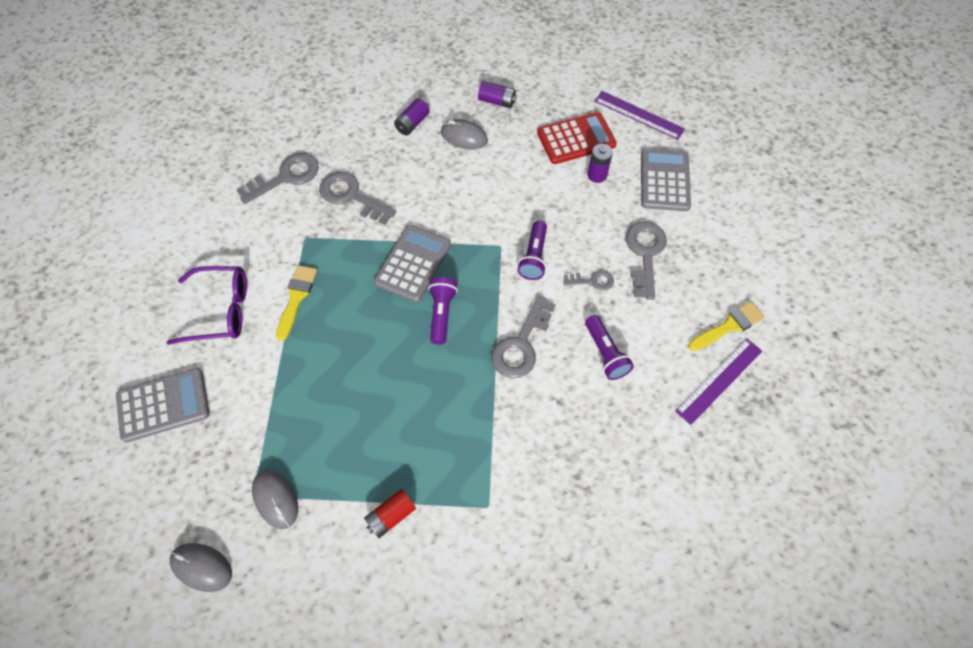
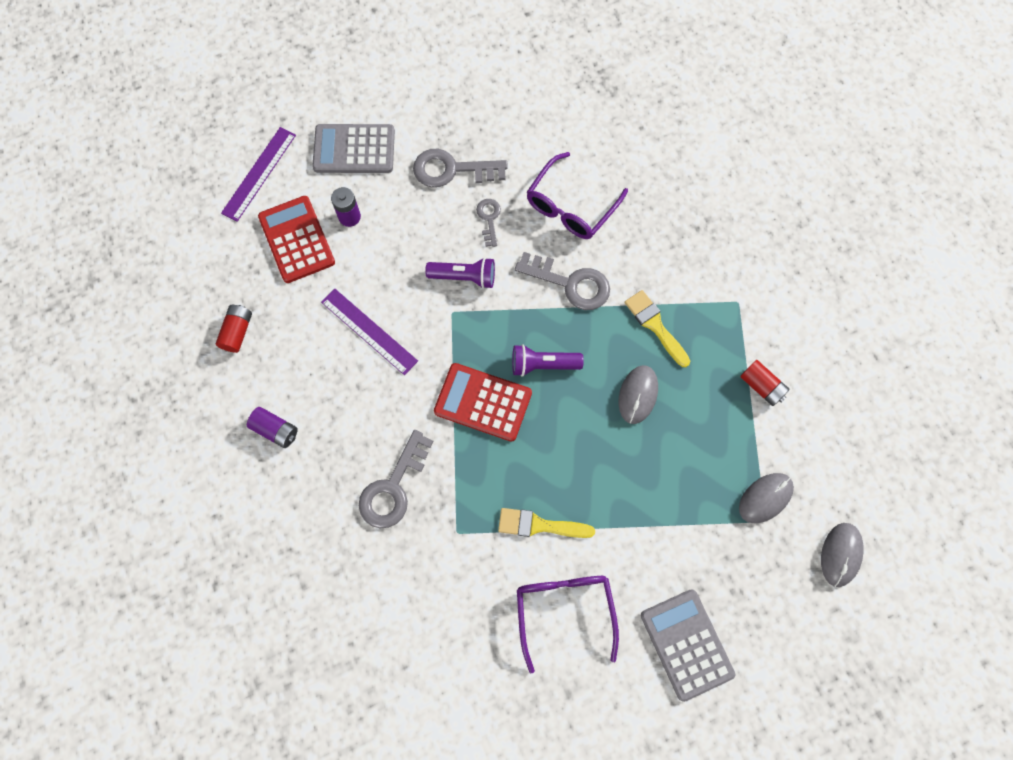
camera: 95 degrees left, 10 degrees up
(286, 177) = (367, 576): grey key -> none
(413, 263) = (483, 402): grey calculator -> red calculator
(464, 137) = (296, 365): grey mouse -> grey mouse (638, 395)
(497, 101) = (237, 332): purple battery -> red battery
(605, 353) = (571, 206): purple flashlight -> purple glasses
(719, 380) = (587, 110): purple ruler -> purple ruler (369, 331)
(728, 326) = (529, 99): yellow brush -> yellow brush (655, 325)

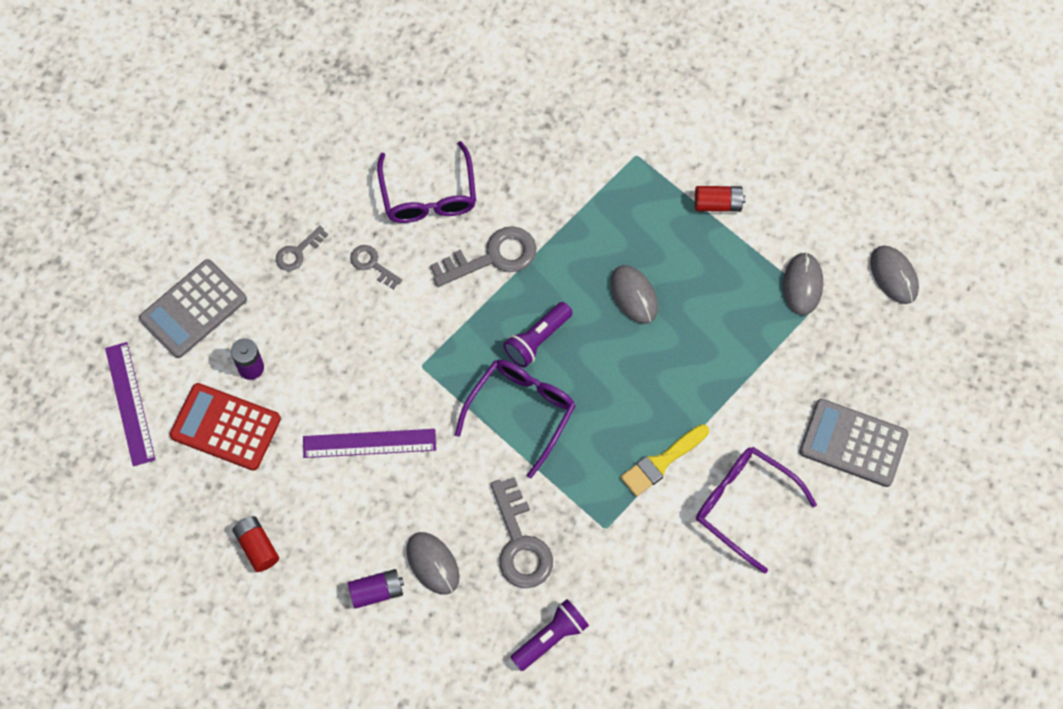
camera: 45 degrees left, 5 degrees down
(326, 446) = (433, 563): none -> grey mouse
(452, 170) = (298, 252): grey key -> grey key, size x0.55
(464, 277) = (401, 329): purple flashlight -> purple flashlight (550, 638)
(483, 402) = (521, 412): red calculator -> purple glasses
(655, 325) = (592, 230): yellow brush -> none

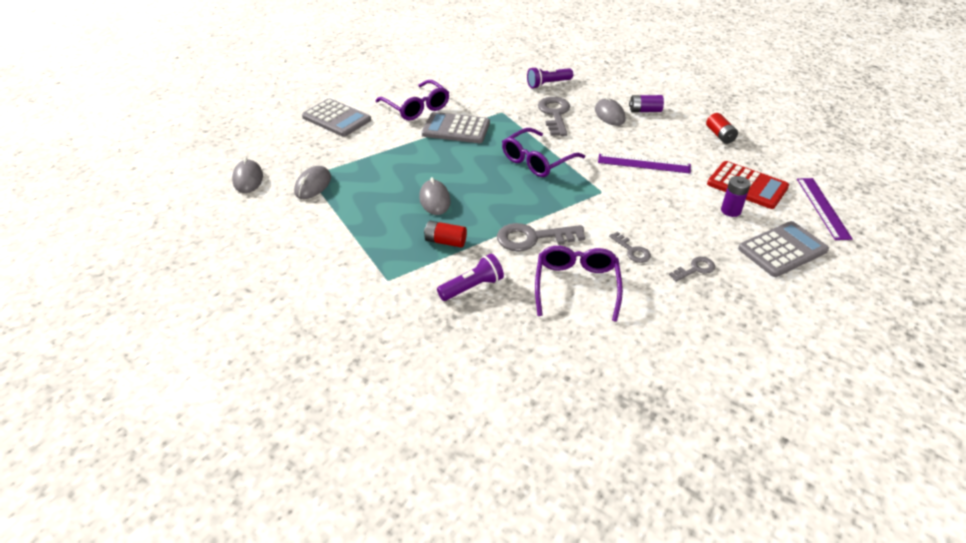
camera: 165 degrees left, 25 degrees down
(537, 339) = (514, 190): purple flashlight -> purple flashlight (472, 287)
(661, 462) = (456, 129): yellow brush -> grey calculator
(718, 204) = (342, 237): red battery -> red battery (445, 241)

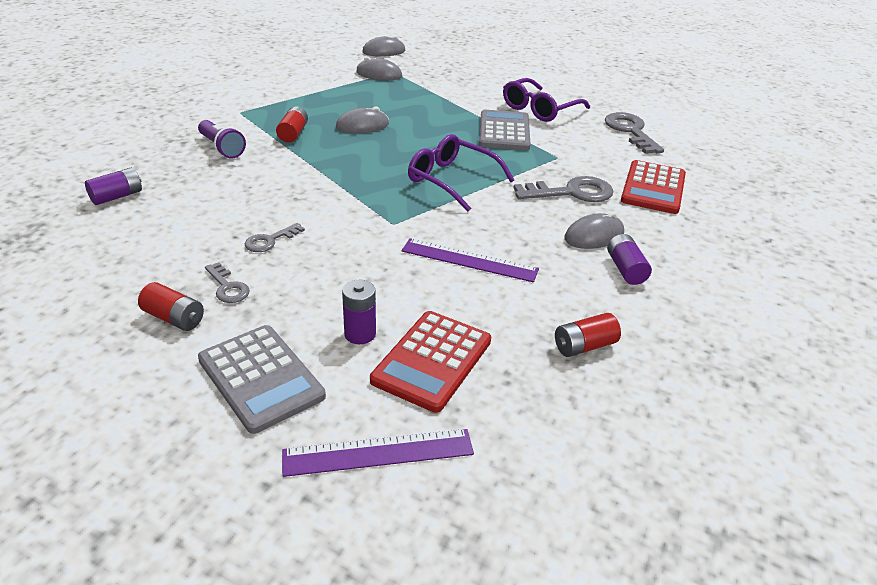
camera: 80 degrees right, 5 degrees down
(336, 118) = (497, 75): grey calculator -> none
(533, 238) = (297, 178): grey key -> grey key (630, 131)
(548, 84) = (653, 188): purple flashlight -> red calculator
(569, 350) = (117, 196): none -> purple battery
(576, 286) = (212, 202): purple glasses -> none
(644, 163) = (469, 260): purple ruler -> purple ruler turned 75 degrees counterclockwise
(736, 292) = (174, 318): none -> red battery

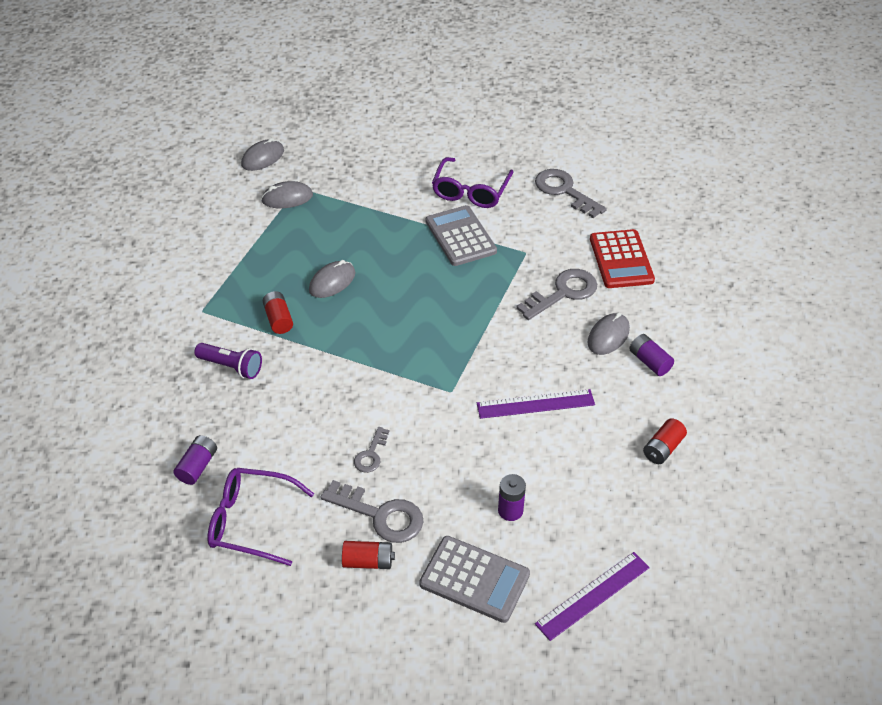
camera: 25 degrees left, 10 degrees up
(228, 287) = (380, 515): grey key -> grey key, size x1.81
(432, 360) = (574, 509): red calculator -> none
(452, 180) = (460, 320): purple glasses -> purple glasses (251, 521)

